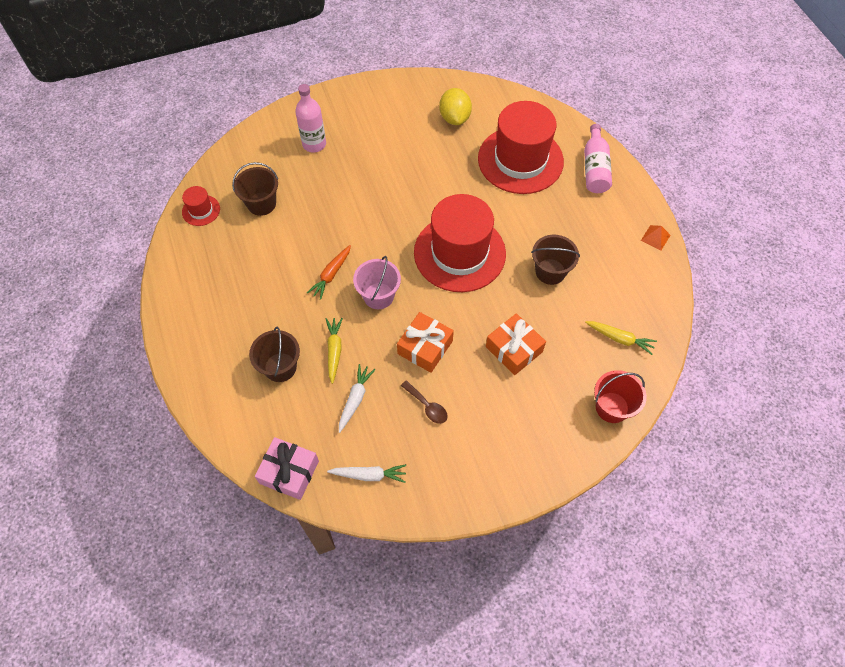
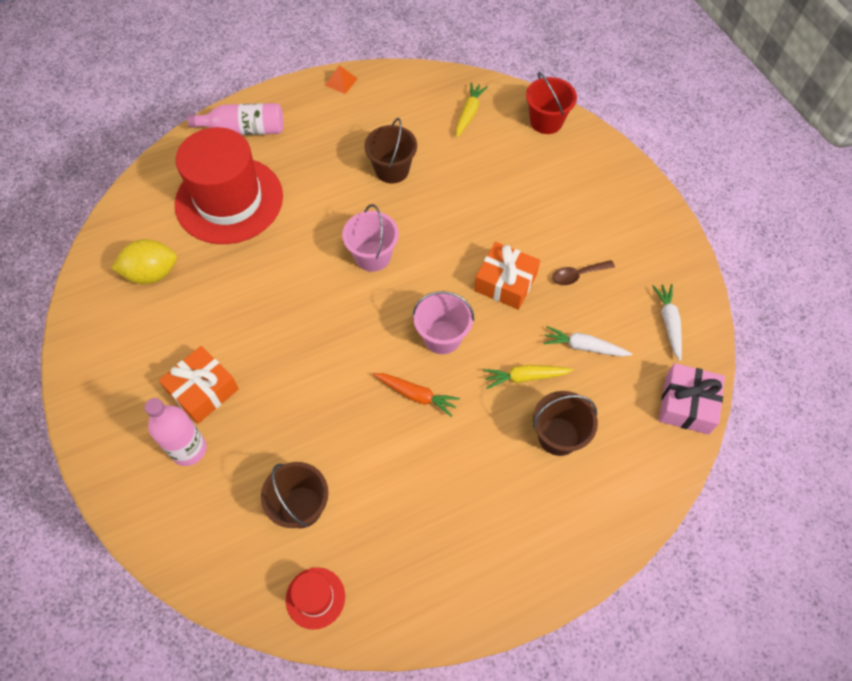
camera: 95 degrees left, 0 degrees up
(427, 406) = (577, 275): brown spoon -> brown spoon turned 150 degrees counterclockwise
(459, 253) = (372, 256): red hat -> pink bucket
(514, 349) = (494, 200): orange gift -> orange gift (203, 390)

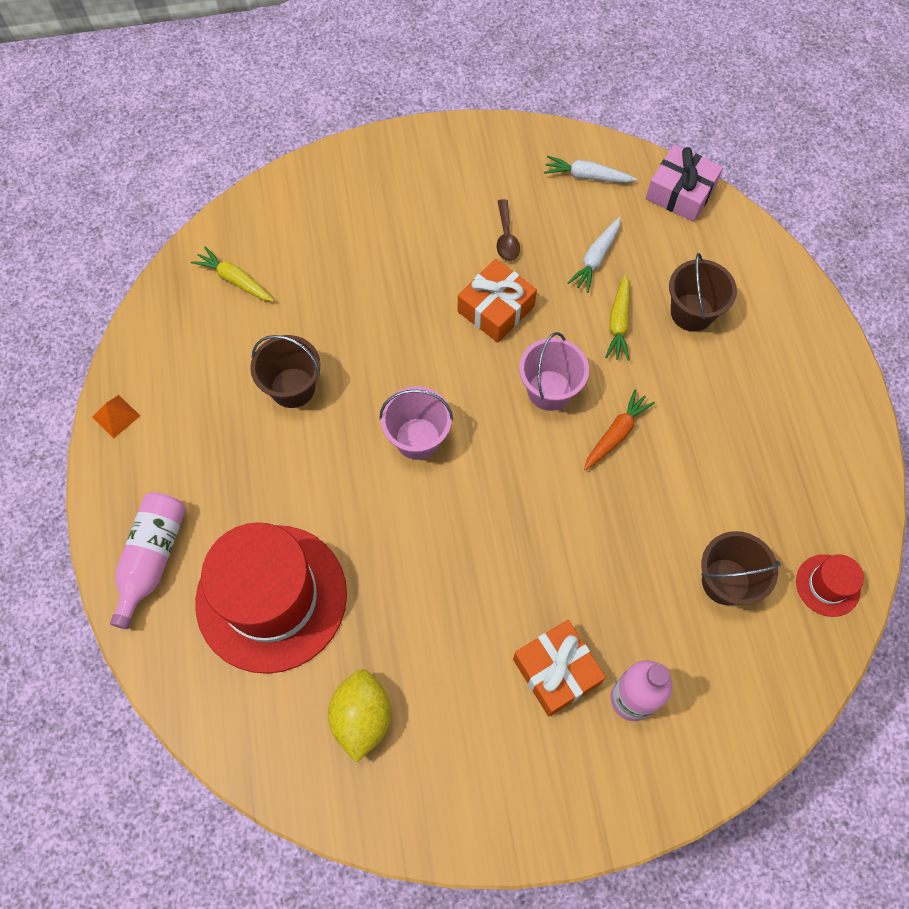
camera: 75 degrees left, 5 degrees up
(546, 121) = (280, 203): red bucket -> none

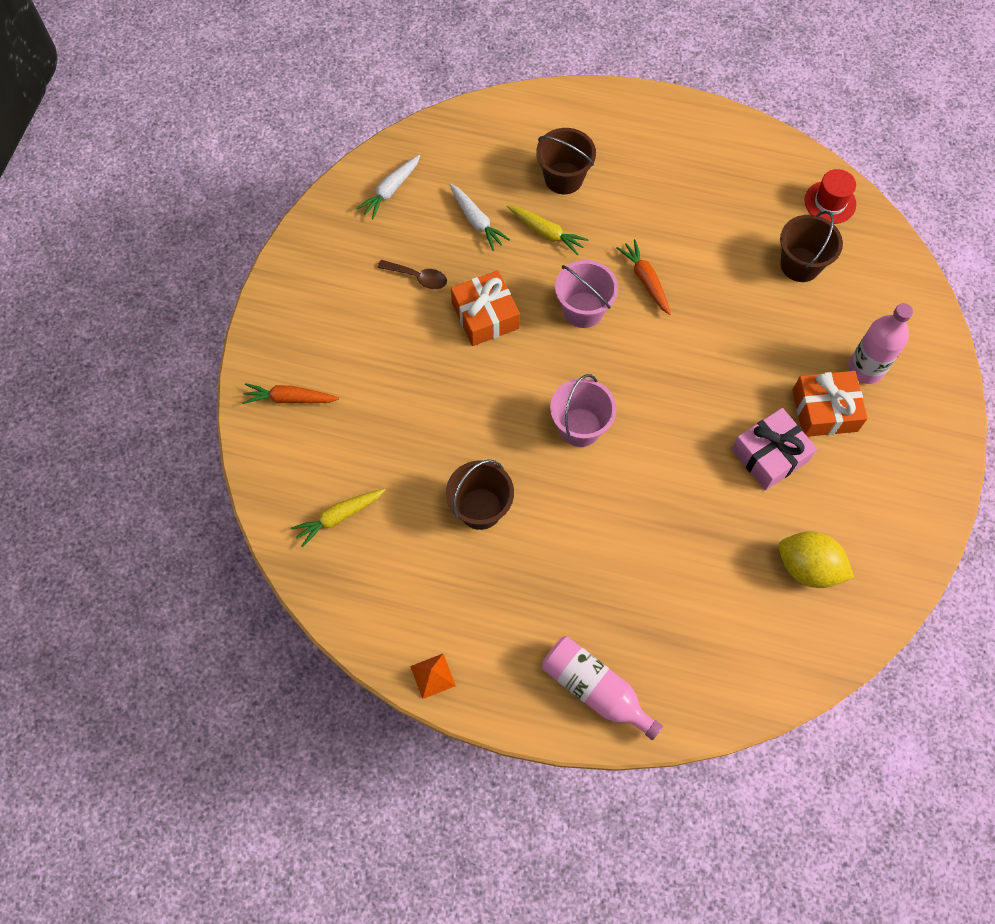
camera: 65 degrees left, 0 degrees up
(271, 597) = (675, 600): red hat -> none
(330, 194) = (290, 399): none -> orange carrot
(680, 192) = (446, 132): pink gift -> pink gift (770, 455)

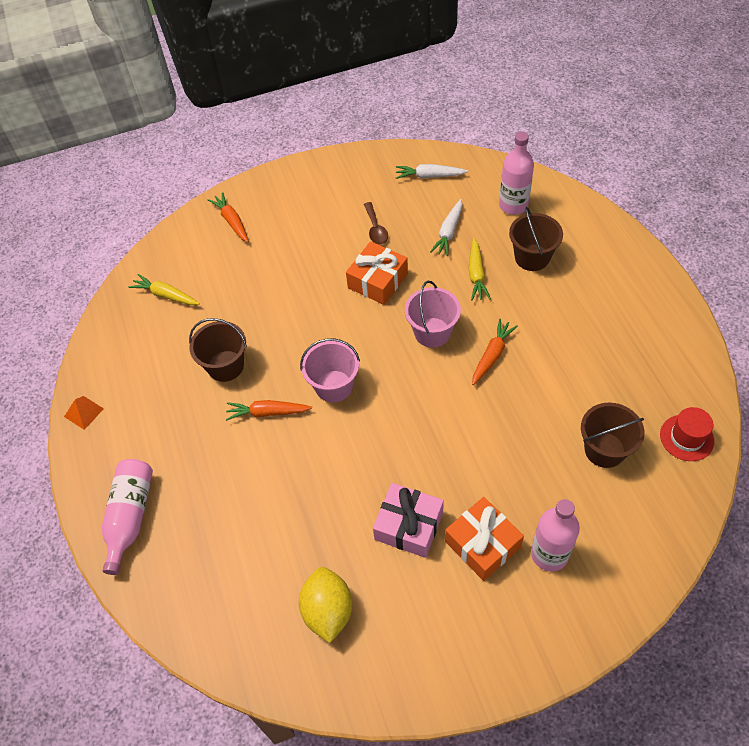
camera: 60 degrees right, 10 degrees down
(490, 150) = (513, 205): none -> pink bottle
(566, 501) = (267, 413): none -> orange carrot

